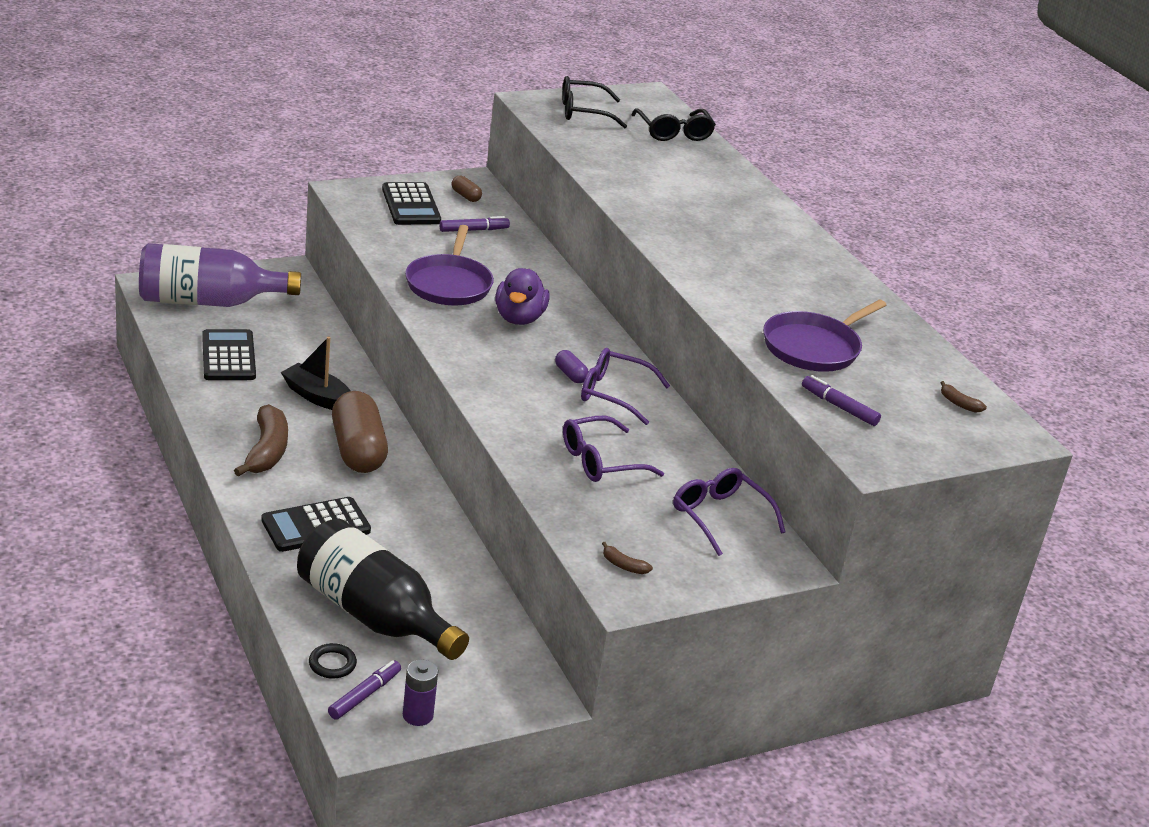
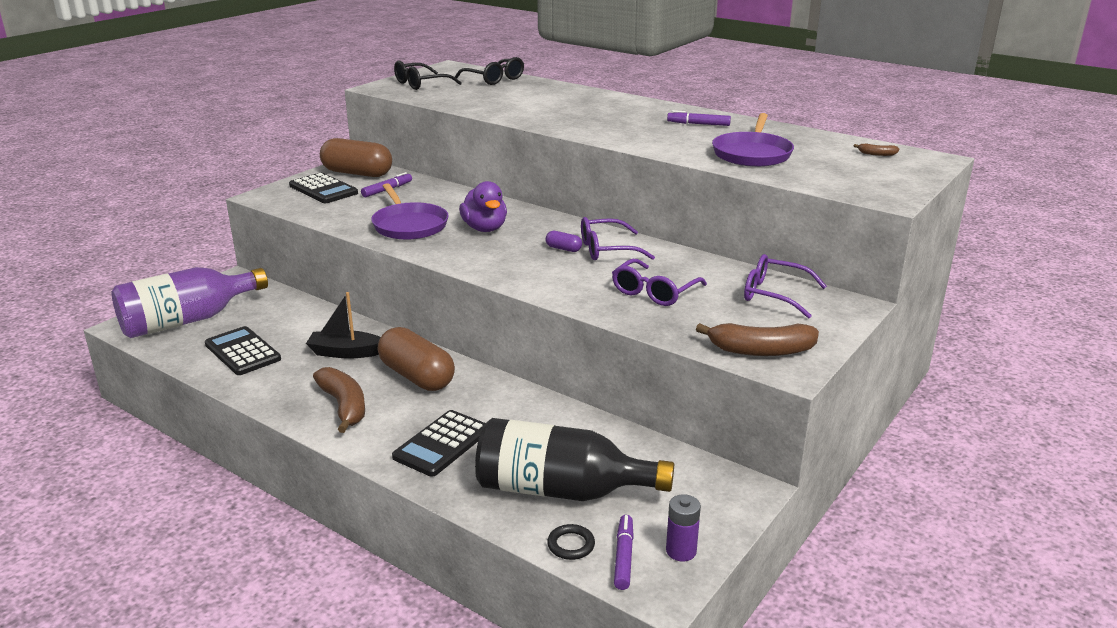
camera: 25 degrees left, 5 degrees down
(466, 196) = (357, 173): brown capsule -> brown capsule, size x2.35
(623, 565) = (761, 350): brown banana -> brown banana, size x2.26
(839, 407) = (819, 178): purple marker -> purple marker (698, 124)

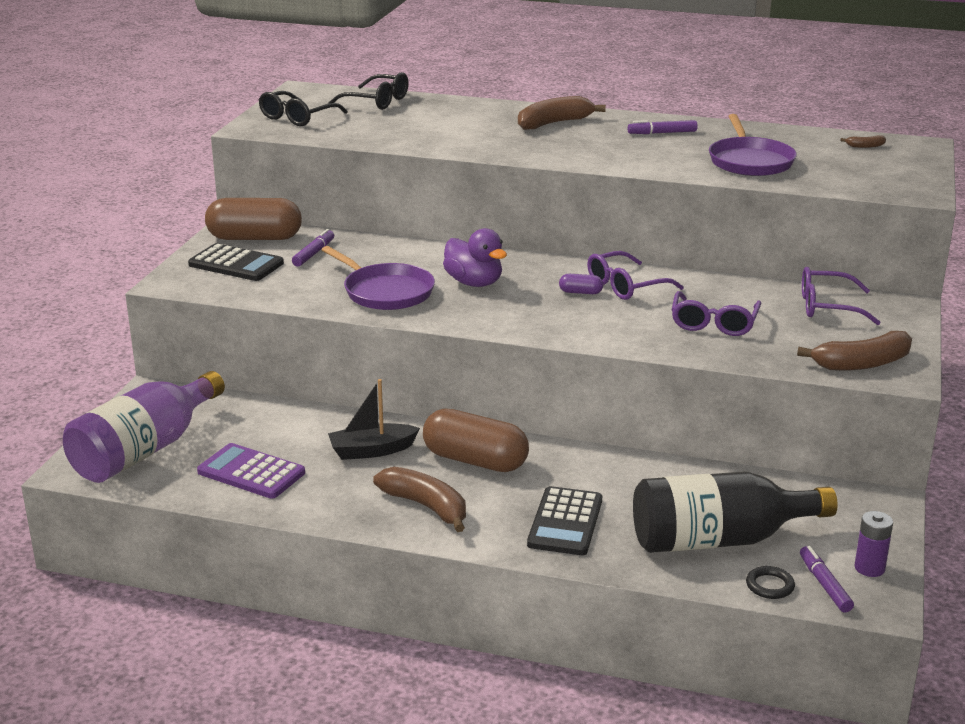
camera: 20 degrees left, 0 degrees up
(243, 352) = (251, 472): black calculator -> purple calculator
(615, 108) = (554, 123): none -> brown banana

